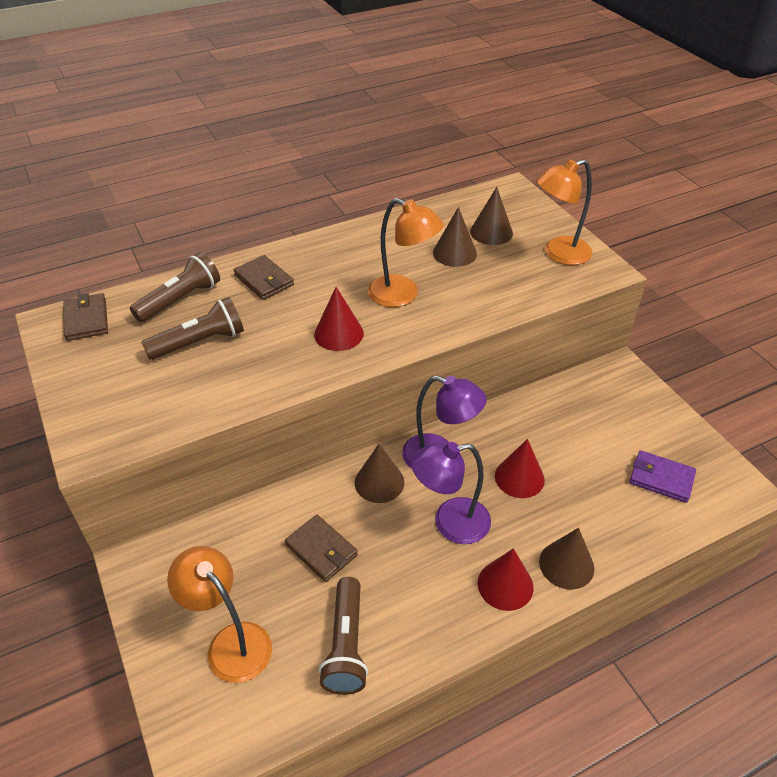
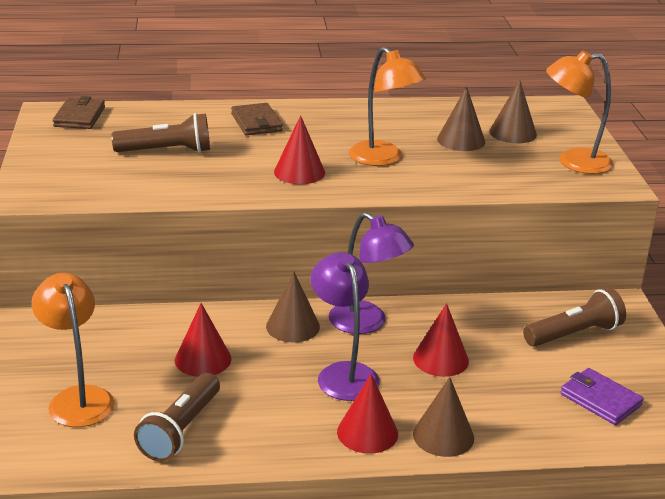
camera: 20 degrees right, 15 degrees down
(180, 300) = (170, 120): brown flashlight -> brown flashlight (574, 334)
(321, 550) = (203, 359): brown wallet -> red cone
(450, 523) = (343, 373): purple lamp -> purple lamp turned 60 degrees clockwise

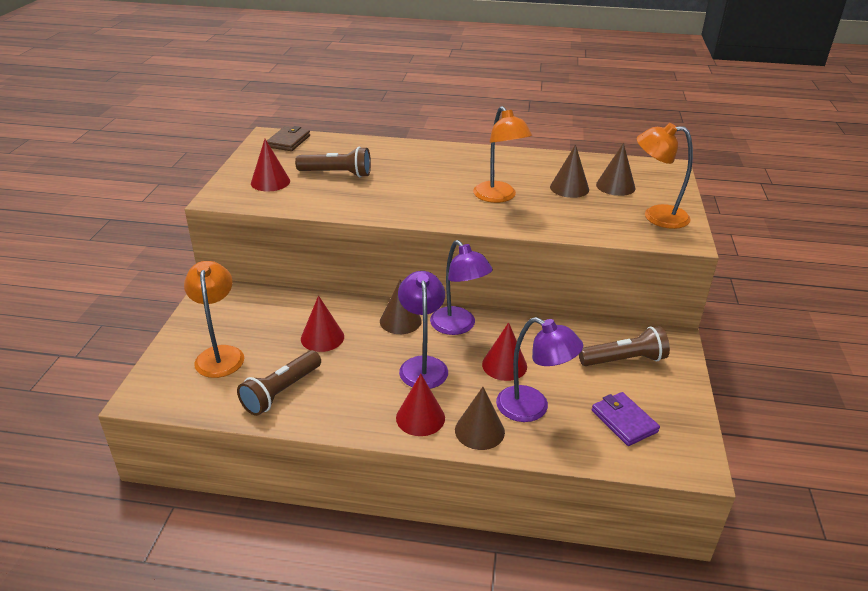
camera: 15 degrees right, 5 degrees up
(256, 123) = (414, 158): brown wallet -> none
(299, 172) = (428, 201): red cone -> red cone (270, 182)
(493, 402) = (532, 408): none -> purple lamp

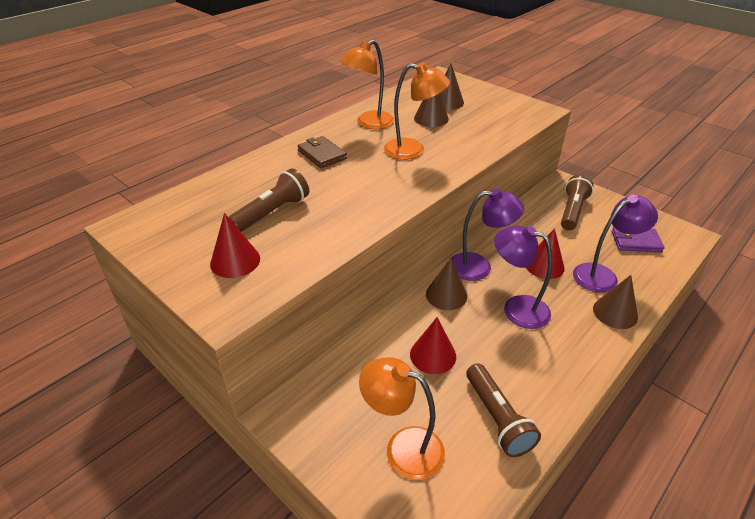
camera: 55 degrees left, 5 degrees up
(288, 141) = (157, 217): brown wallet -> brown wallet (322, 154)
(420, 418) = (583, 338): red cone -> none
(656, 216) = (503, 106): orange lamp -> orange lamp (369, 123)

